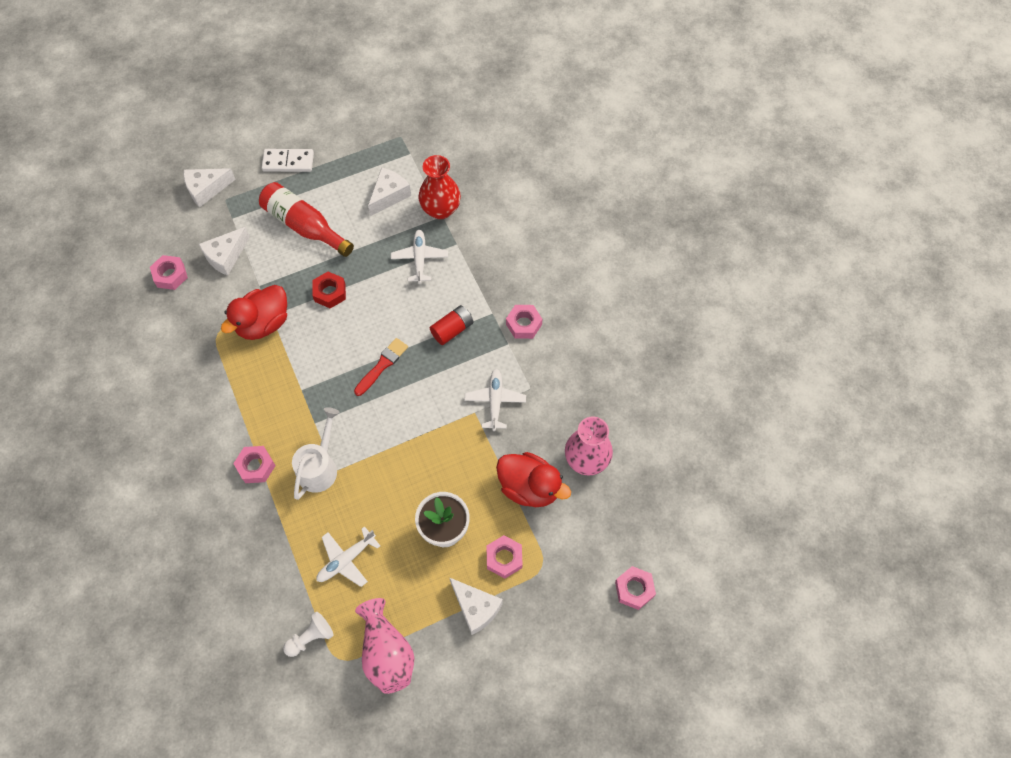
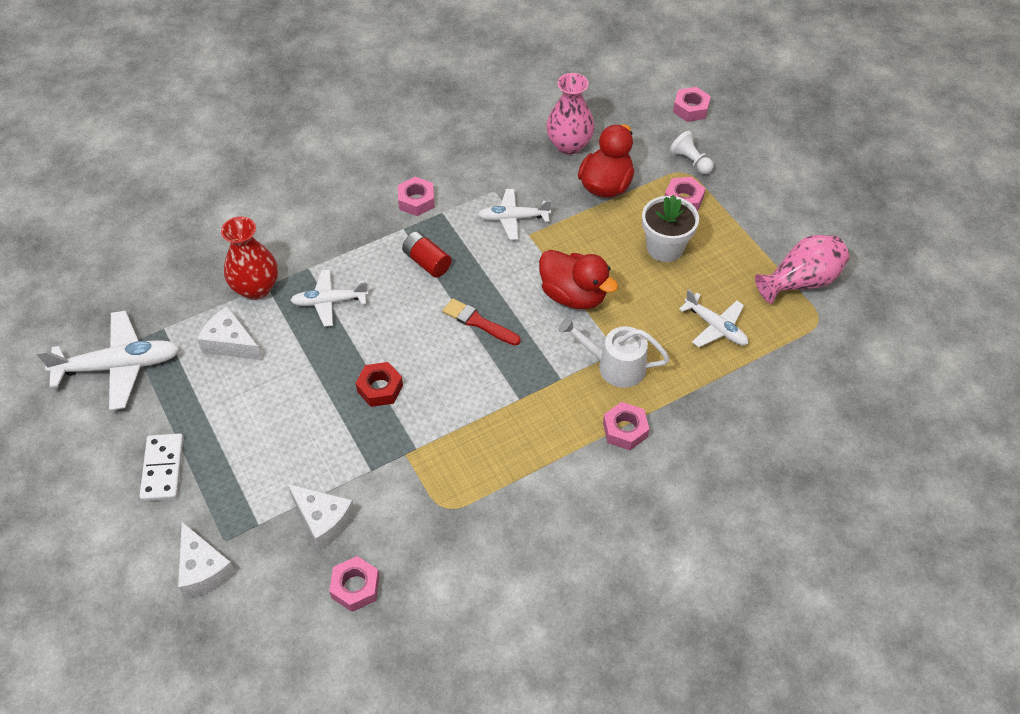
camera: 95 degrees left, 10 degrees down
(263, 323) = (428, 455): red duck -> red duck (573, 295)
(304, 226) = (275, 432): red bottle -> none
(310, 637) = (804, 347): white pawn -> white pawn (690, 161)
(380, 130) = (119, 366): none -> white plane
(476, 608) = (737, 217): white cheese -> none

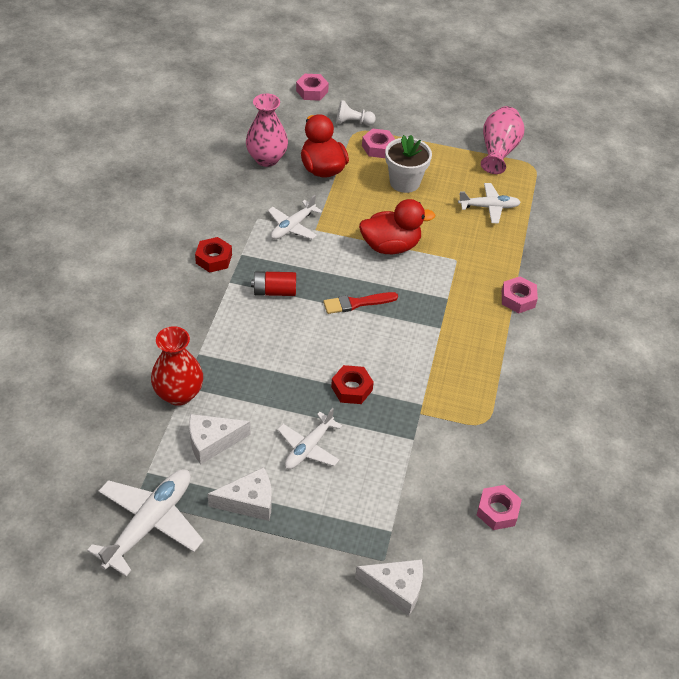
camera: 50 degrees left, 5 degrees down
(163, 469) = (280, 557): white domino -> none
(323, 520) = (426, 492): white cheese -> white cheese (249, 502)
(329, 302) = (244, 363): white plane -> white plane (308, 447)
(416, 201) = (214, 259): pink nut -> red nut
(614, 366) = (466, 269): white watering can -> none

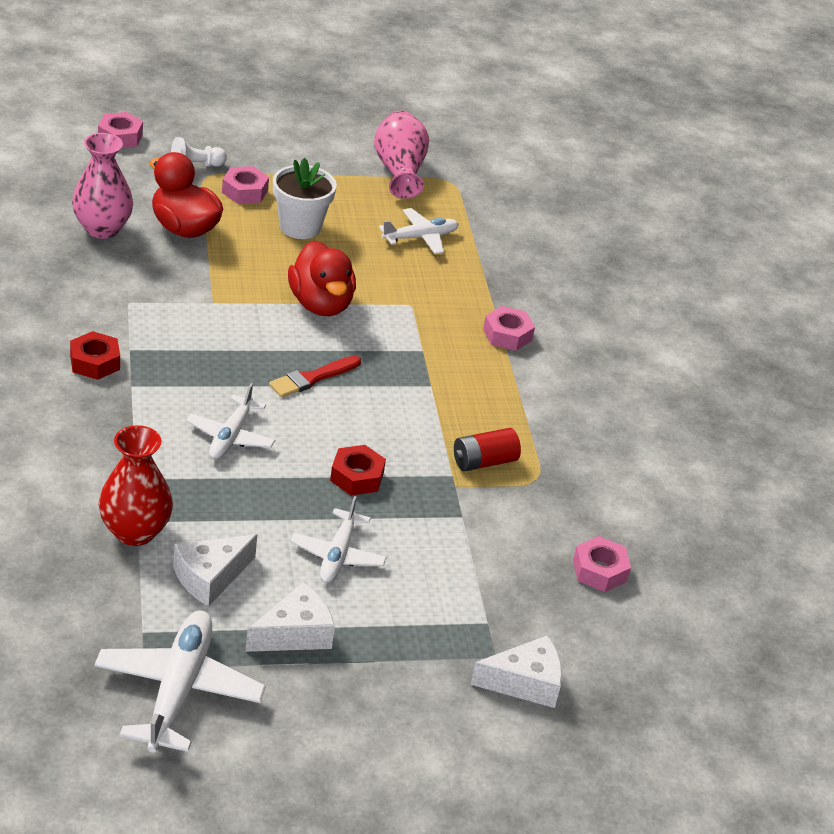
camera: 25 degrees left, 10 degrees down
(274, 291) = (198, 385): red battery -> red battery (484, 462)
(292, 226) = (181, 304): white plane -> white plane (231, 436)
(390, 246) = (321, 304): red duck -> red duck turned 105 degrees clockwise

